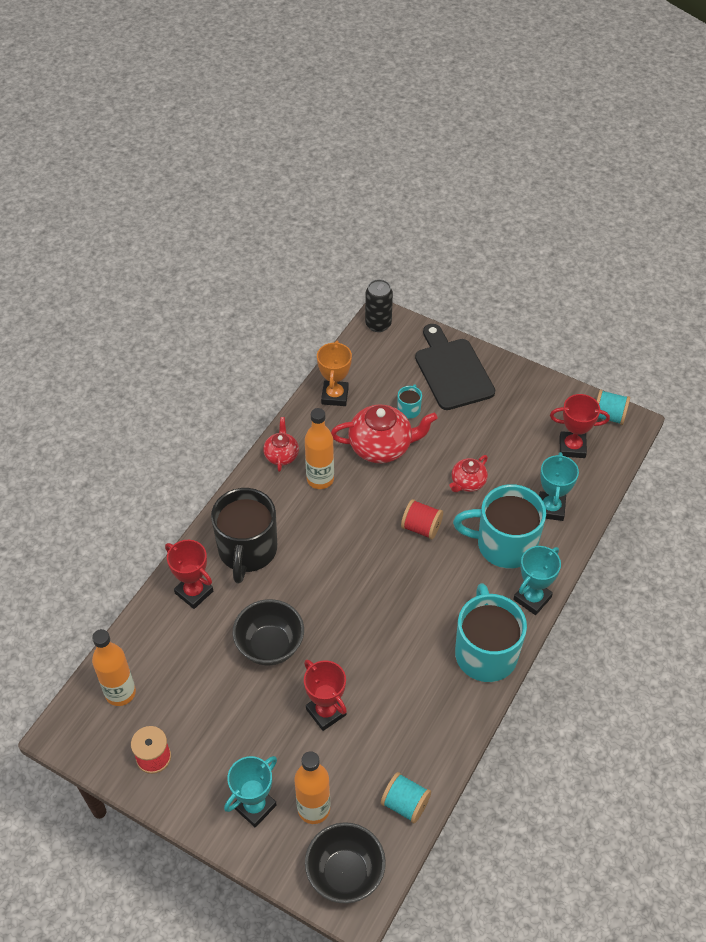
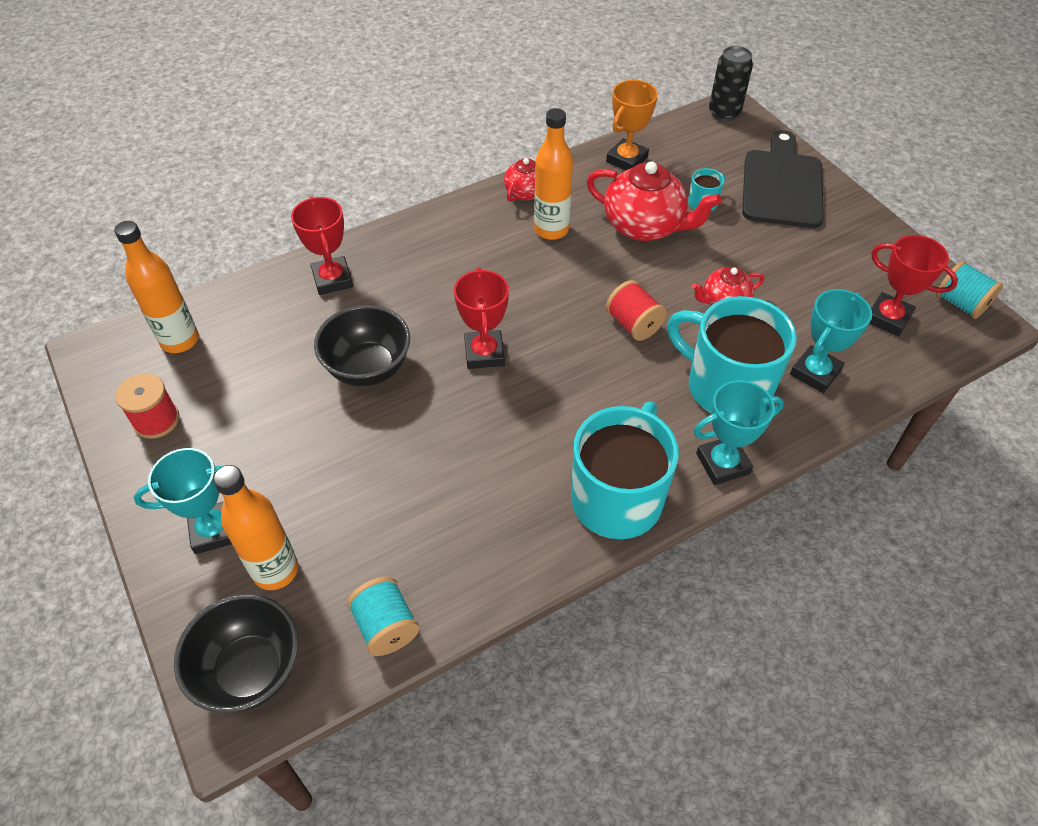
camera: 30 degrees right, 0 degrees up
(247, 550) = (419, 264): black mug -> none
(326, 712) = (375, 468): red trophy -> red trophy (484, 353)

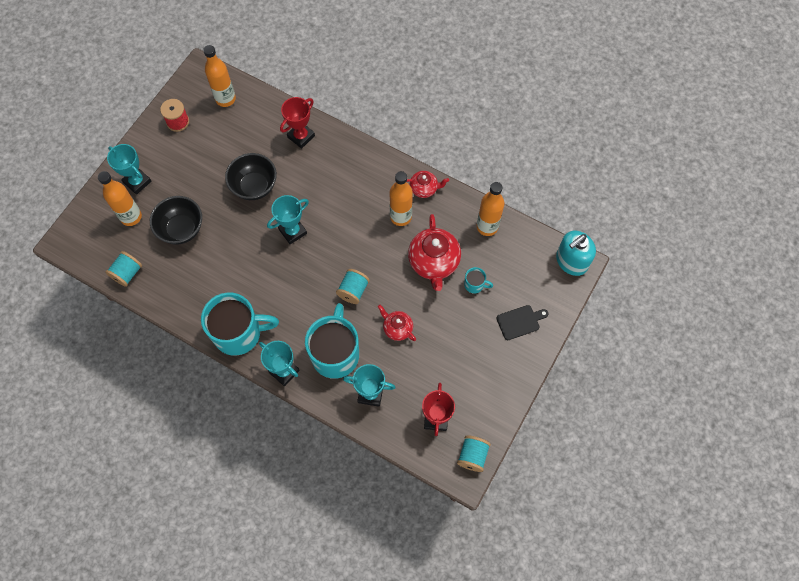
camera: 60 degrees right, 15 degrees up
(250, 670) = (85, 236): black bowl -> black bowl (181, 229)
(484, 353) = (293, 231): red trophy -> turquoise trophy
(626, 159) = (487, 227): orange trophy -> orange bottle
(633, 324) = (353, 291): red spool -> turquoise spool
(724, 113) = (571, 261): black can -> turquoise soap dispenser
(782, 185) = (520, 322): black cutting board -> black cutting board, size x0.53

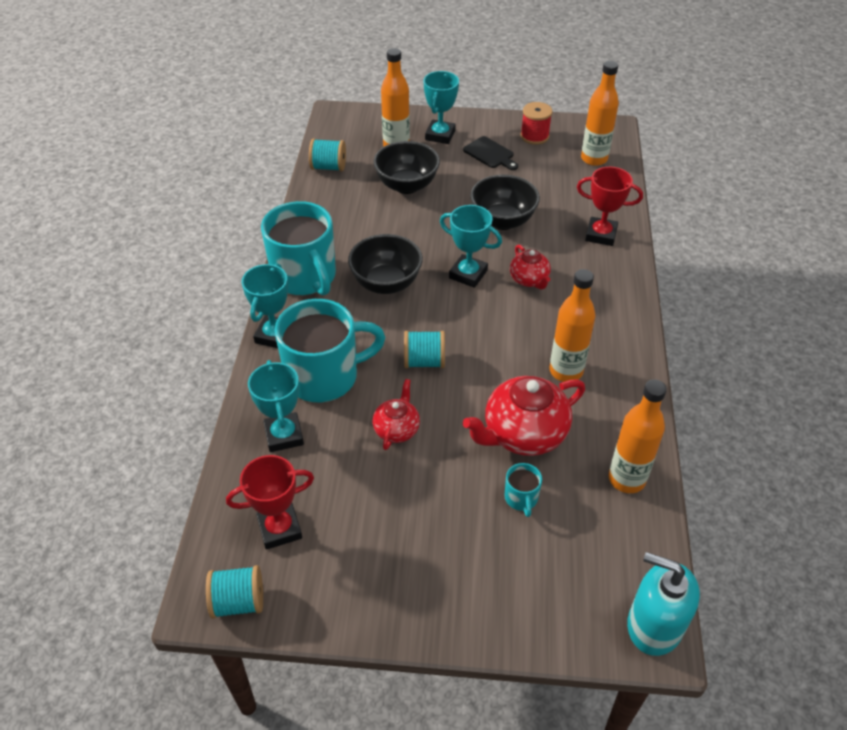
camera: 65 degrees right, 20 degrees down
(274, 284) = (386, 283): none -> black bowl
(424, 188) = (628, 381): red teapot -> red teapot (529, 280)
(520, 322) = (497, 586): black cutting board -> black cutting board (490, 154)

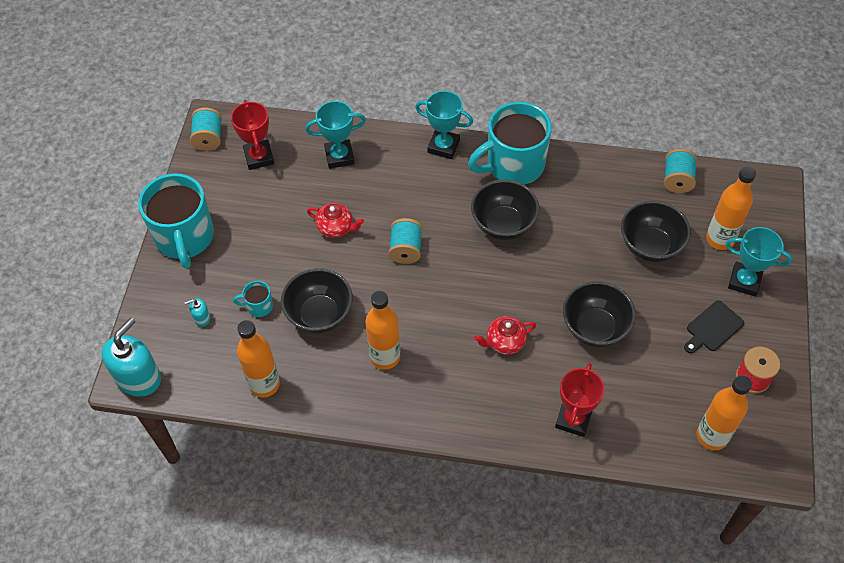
camera: 95 degrees right, 10 degrees up
(324, 376) = (395, 180): turquoise mug -> turquoise mug (185, 238)
(468, 274) = (514, 290): turquoise trophy -> none
(523, 434) = (319, 315): red teapot -> black bowl
(549, 562) = (201, 318): none -> turquoise soap dispenser

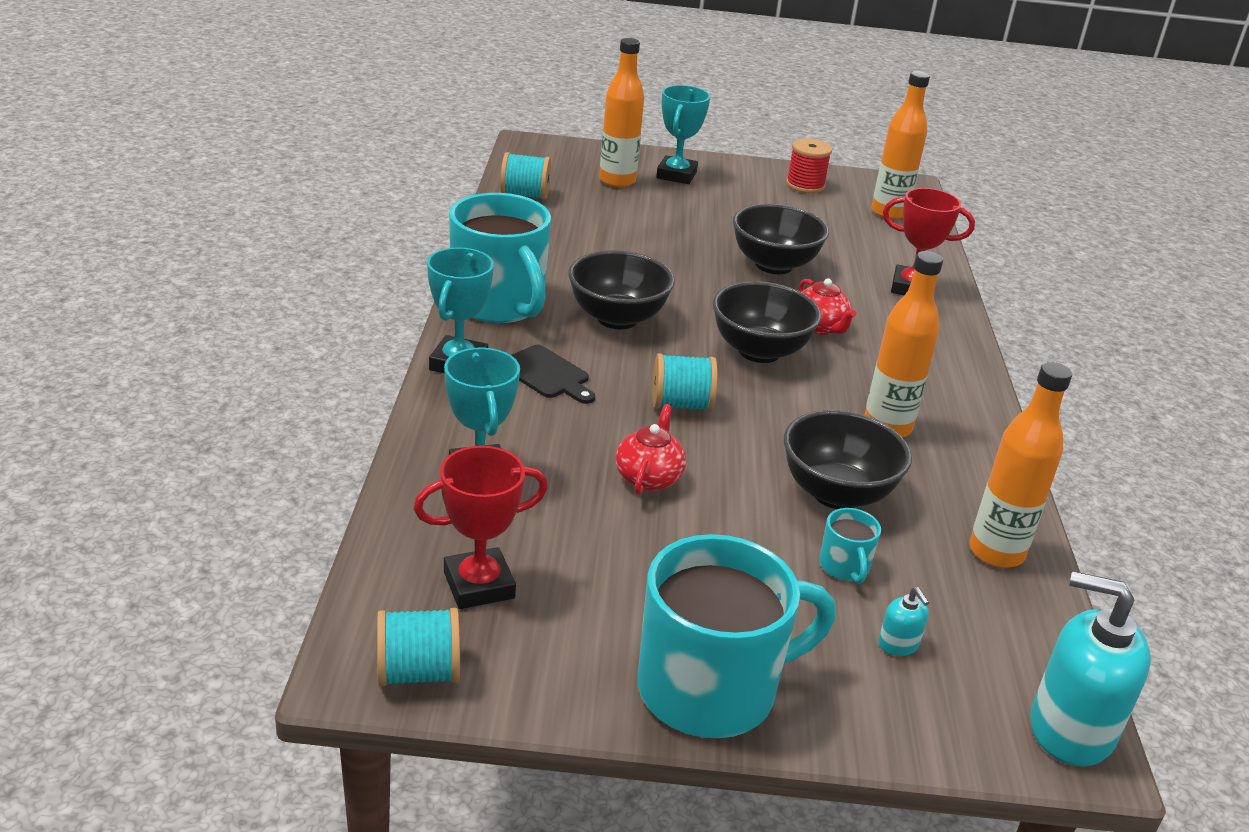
camera: 100 degrees left, 25 degrees down
(650, 246) = (636, 221): black bowl -> black bowl (759, 351)
(712, 328) = (747, 198): black cutting board -> black cutting board (547, 374)

